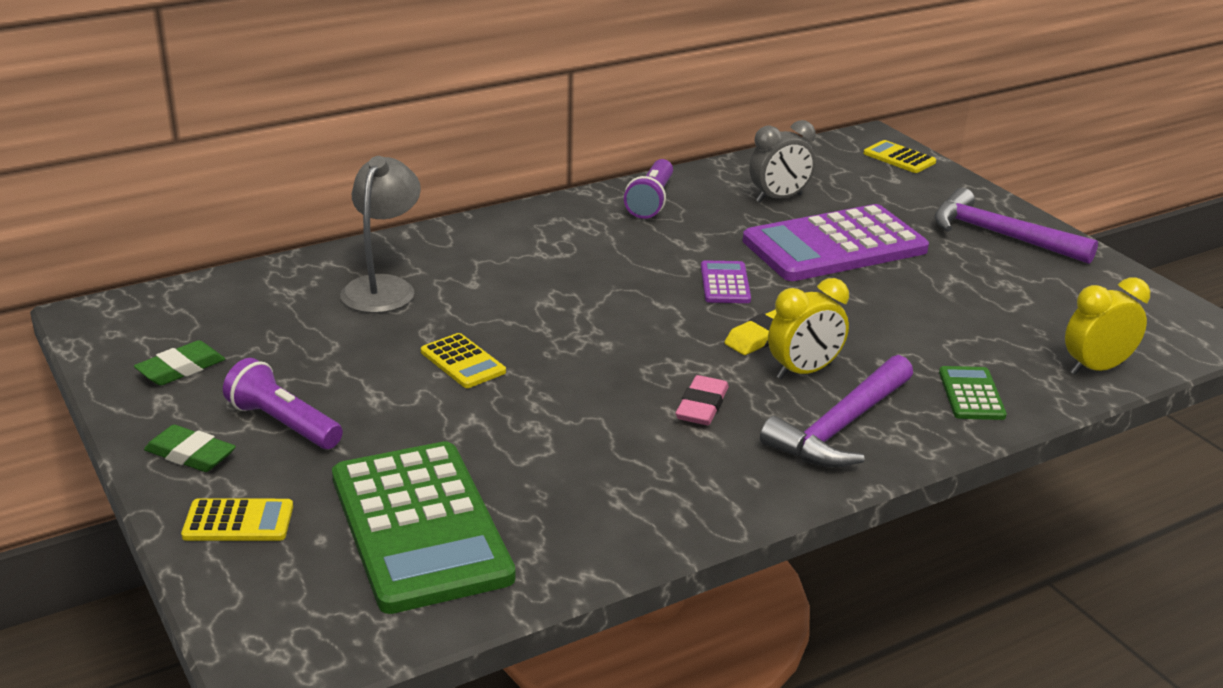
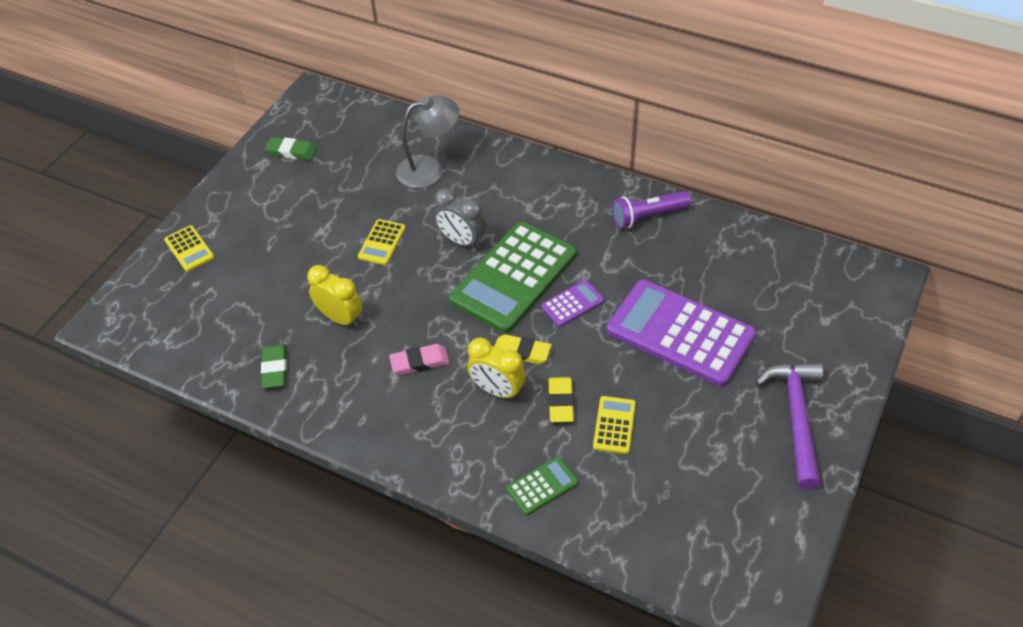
camera: 60 degrees right, 20 degrees up
(190, 454) = (227, 201): green eraser -> green eraser (275, 369)
(283, 424) = (274, 214): purple flashlight -> none
(420, 527) = (228, 311): green calculator -> green calculator (514, 277)
(779, 198) = (721, 274): grey clock -> grey clock (461, 241)
(841, 427) = (448, 435): purple hammer -> none
(861, 341) = (561, 402): none -> yellow eraser
(899, 158) = (867, 307): yellow calculator -> yellow calculator (614, 425)
(1096, 368) = (639, 545): yellow clock -> yellow clock (340, 318)

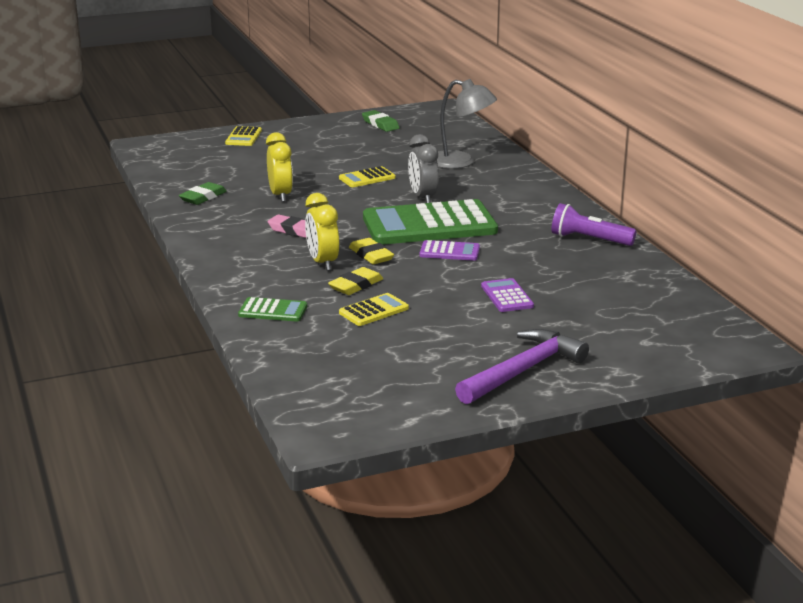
camera: 40 degrees right, 25 degrees down
(680, 333) = (507, 296): purple calculator -> purple calculator, size x0.44

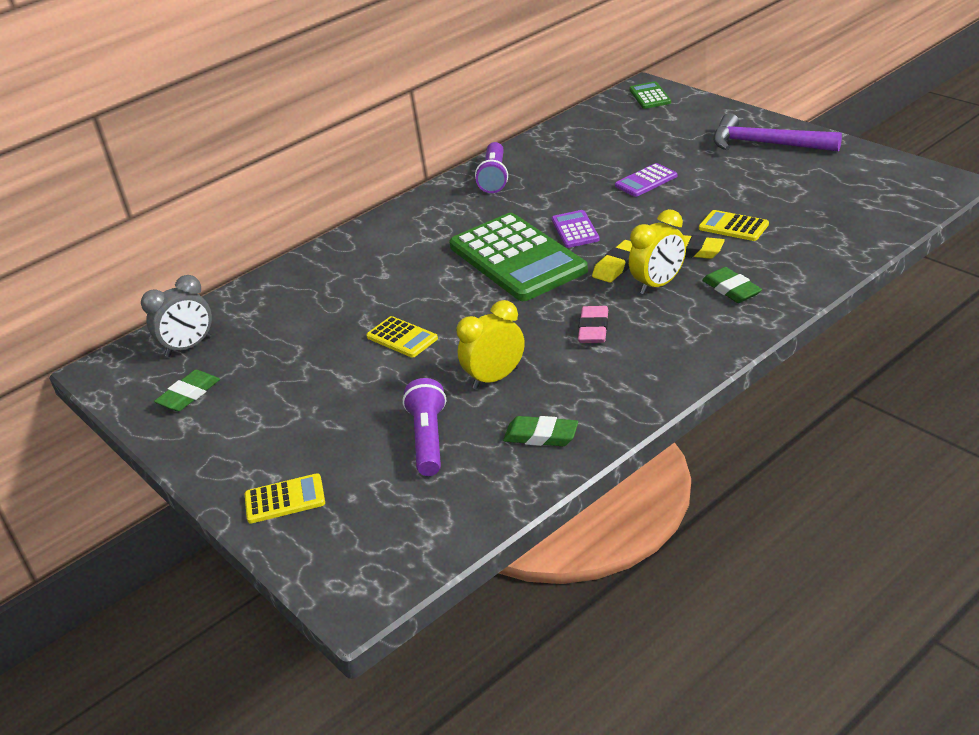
camera: 105 degrees left, 10 degrees up
(245, 171) = (428, 439): none -> purple flashlight
(273, 311) = (786, 273): green calculator -> green calculator (650, 96)
(279, 285) = (731, 289): none -> green eraser
(423, 197) = (442, 284): grey clock -> grey clock (189, 347)
(461, 162) = (317, 294): grey lamp -> none

